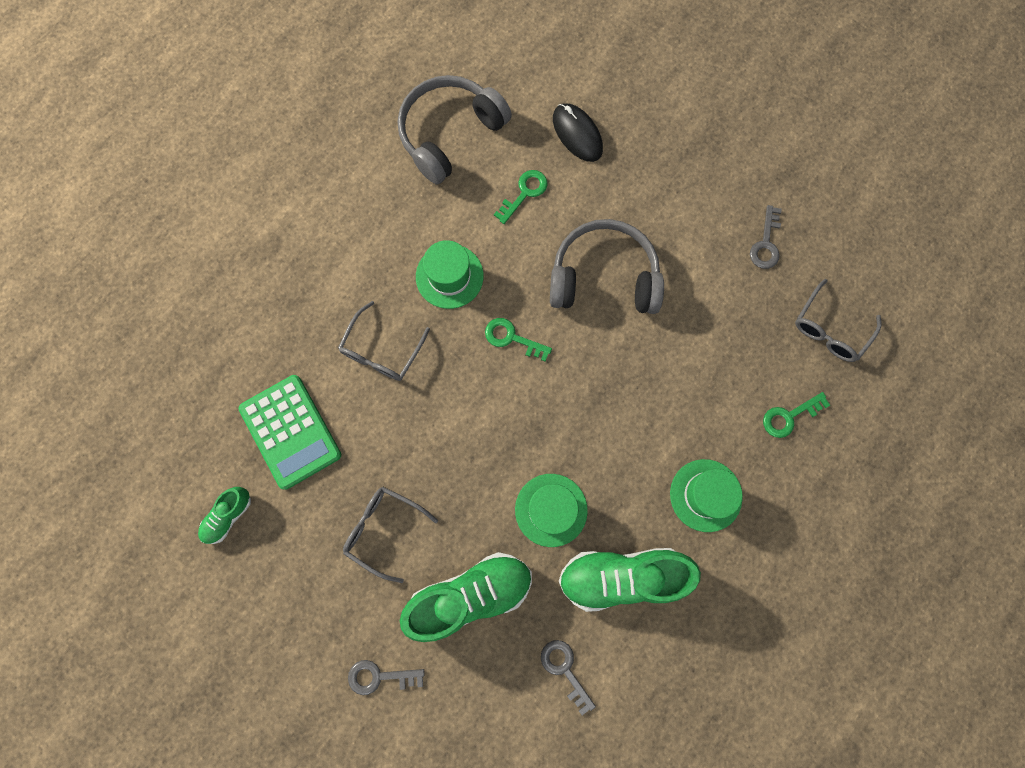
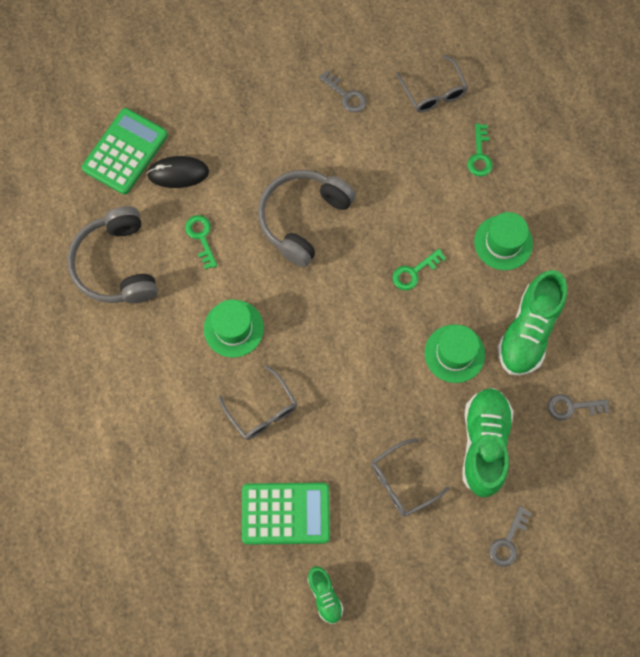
camera: 60 degrees left, 5 degrees down
(512, 338) = (310, 310): green key -> green key (414, 272)
(568, 74) = (125, 152): none -> green calculator

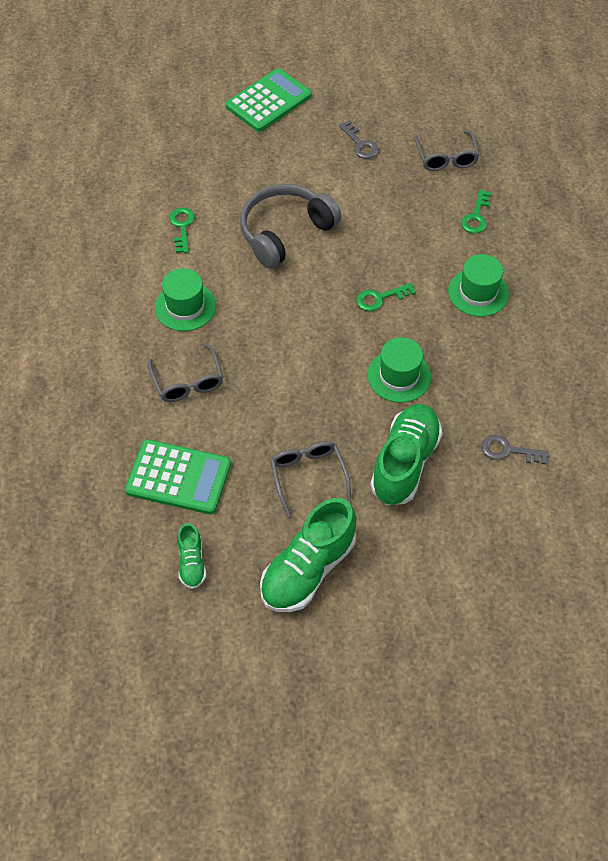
camera: 15 degrees right, 15 degrees down
(117, 265) = (94, 232): grey headphones -> none
(125, 152) = (137, 146): green calculator -> green calculator (268, 101)
(178, 173) = (179, 172): black mouse -> none
(402, 481) = (308, 477): grey glasses -> grey glasses turned 90 degrees clockwise
(508, 542) = (403, 559): grey key -> none
(528, 331) = (481, 373): green shoe -> green shoe (308, 569)

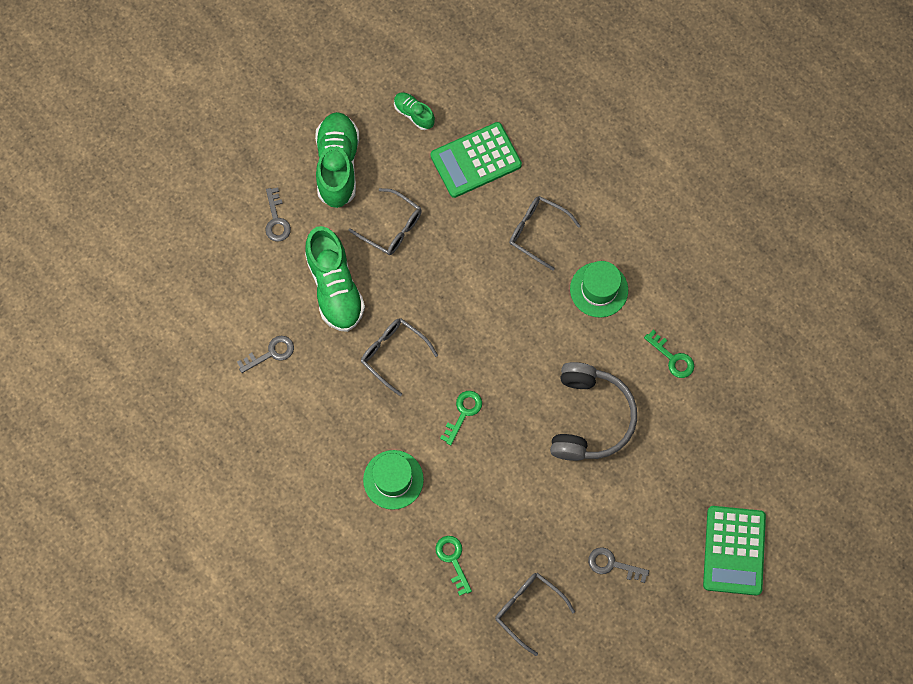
camera: 140 degrees right, 15 degrees up
(399, 376) = (394, 354): green hat -> grey glasses
(410, 562) = (276, 220): none -> grey key

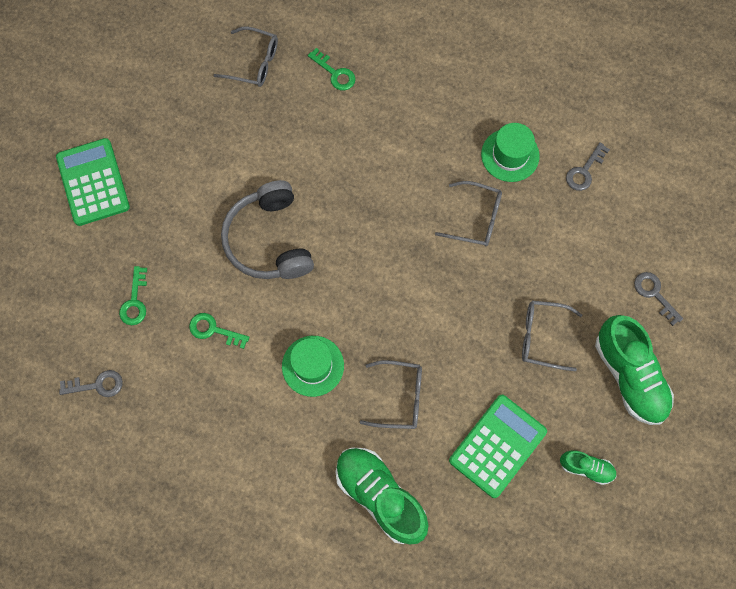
camera: 155 degrees right, 0 degrees up
(335, 288) = (562, 255): green shoe -> green shoe (380, 496)
(393, 479) = (418, 113): green hat -> green hat (510, 155)
(463, 413) = (386, 194): green key -> green key (135, 301)
(612, 564) = (196, 126): grey key -> grey key (97, 385)

